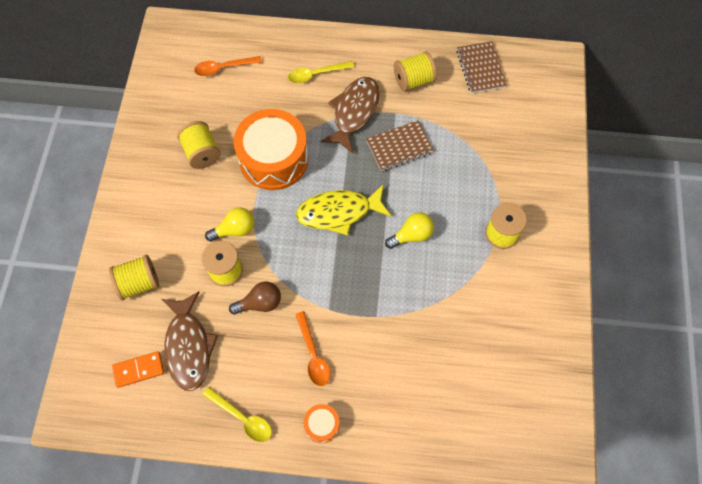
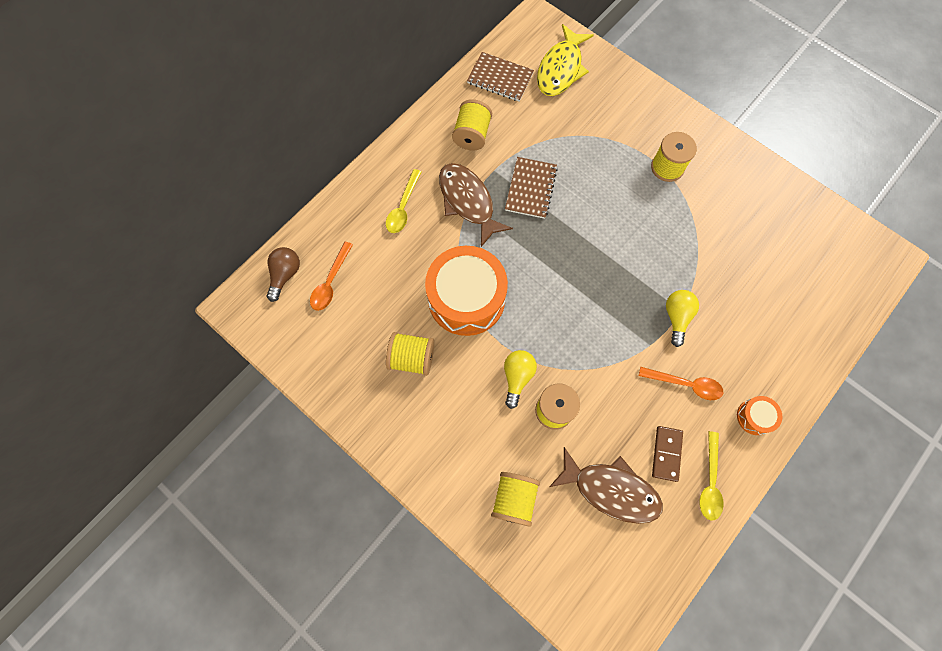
camera: 55 degrees left, 5 degrees up
(139, 369) = (606, 551): orange domino -> none
(242, 418) = (710, 481): yellow spoon -> yellow spoon turned 120 degrees clockwise
(244, 372) = (666, 454): none -> brown domino
(260, 303) = (607, 400): brown light bulb -> brown light bulb (285, 275)
(339, 212) = (561, 278): yellow fish -> yellow fish (561, 69)
(411, 235) = (623, 235): yellow light bulb -> yellow light bulb (676, 317)

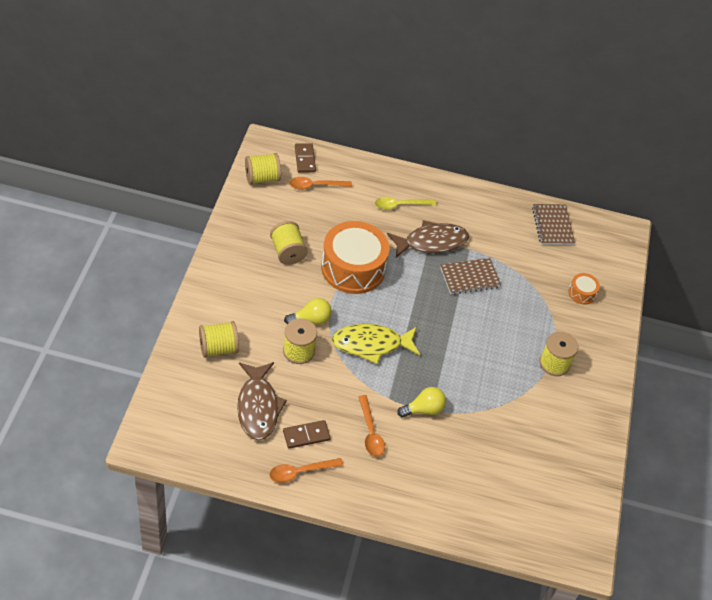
camera: 55 degrees right, 20 degrees down
(285, 275) = (305, 159): brown light bulb -> brown domino
(468, 202) = (431, 242): brown fish -> brown fish turned 45 degrees clockwise
(472, 135) = (489, 225): yellow spool -> yellow spool (262, 178)
(561, 69) = (592, 262): yellow fish -> yellow fish (371, 344)
(710, 481) = (300, 472): yellow spoon -> orange spoon
(754, 417) = (371, 489): orange drum -> orange drum (582, 293)

